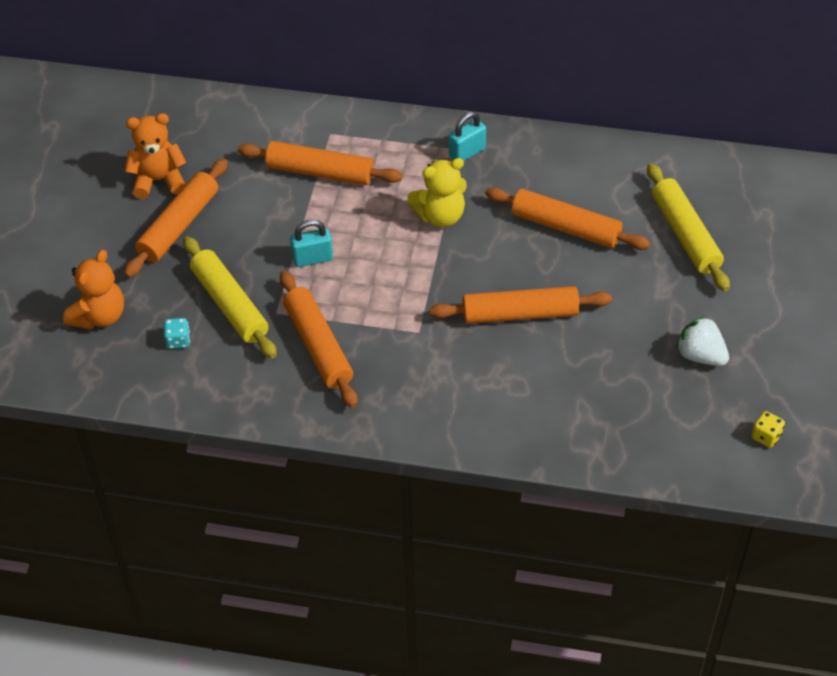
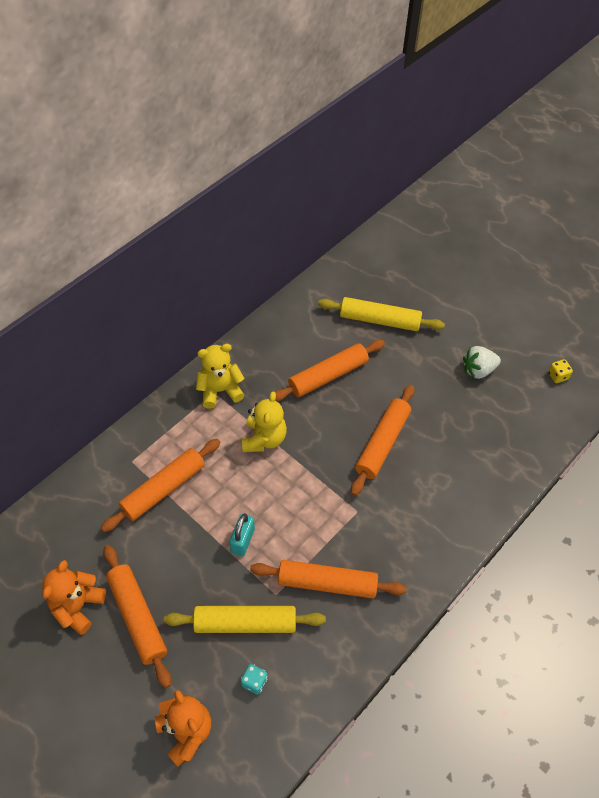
camera: 60 degrees left, 5 degrees up
(467, 152) = (220, 390): turquoise padlock -> yellow teddy bear

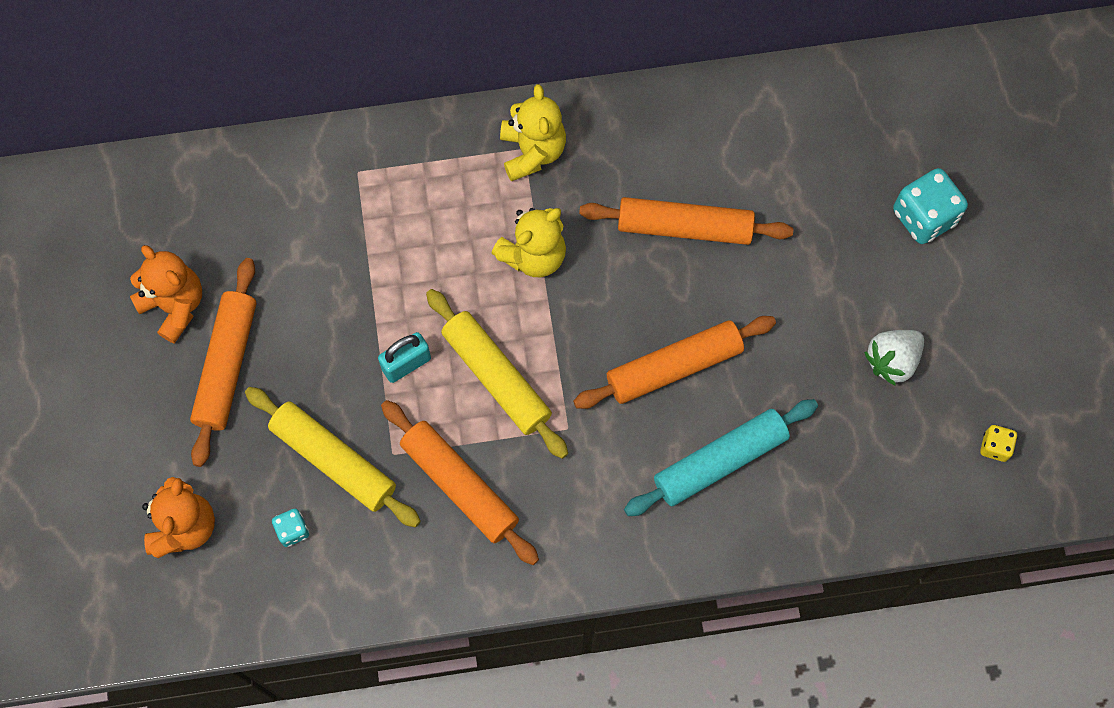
camera: 40 degrees right, 15 degrees up
(78, 606) = (175, 306): orange teddy bear -> orange teddy bear turned 75 degrees clockwise
(163, 489) = (367, 233): orange rolling pin -> none
(220, 390) = (532, 151): yellow teddy bear -> yellow teddy bear turned 60 degrees clockwise
(379, 320) = (823, 196): yellow rolling pin -> yellow rolling pin (497, 377)
(432, 300) = (924, 217): none -> turquoise dice
(445, 472) = (720, 461): none -> turquoise rolling pin
(478, 370) = (892, 360): white strawberry -> white strawberry turned 60 degrees counterclockwise

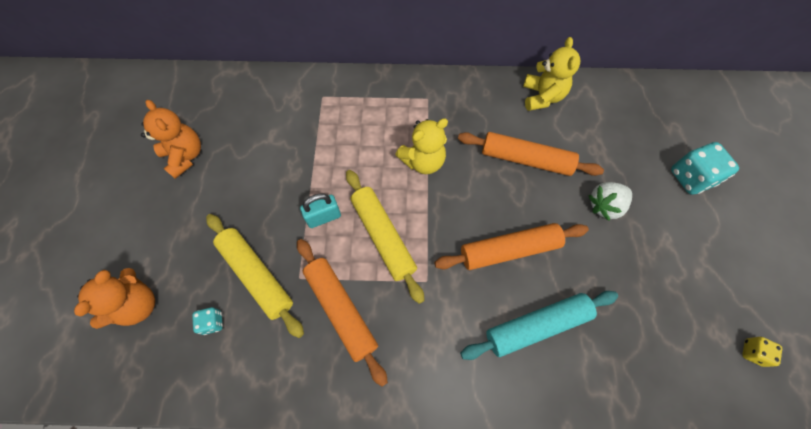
camera: 10 degrees right, 5 degrees down
(226, 365) = (205, 198): orange rolling pin -> none
(532, 151) = (433, 101): yellow teddy bear -> yellow teddy bear (542, 97)
(892, 360) = (669, 272): white strawberry -> white strawberry (604, 206)

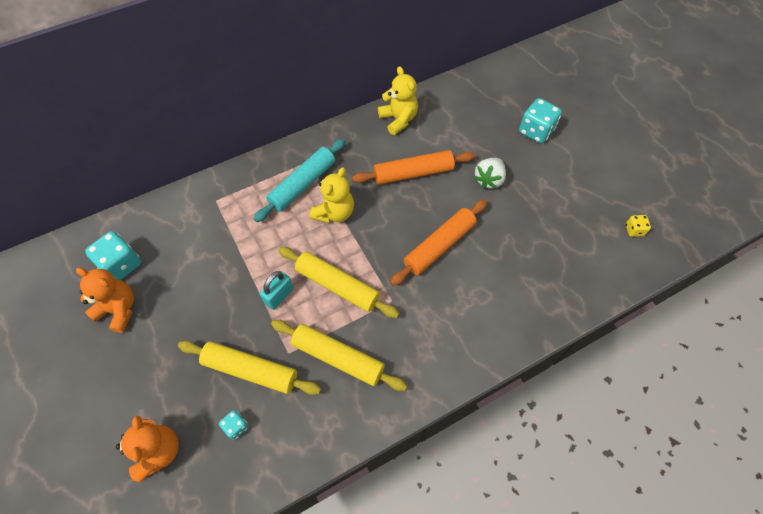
camera: 30 degrees left, 5 degrees down
(211, 116) = (121, 264): none -> turquoise dice
(341, 310) = (338, 357): orange rolling pin -> yellow rolling pin
(536, 325) = (489, 289): turquoise rolling pin -> turquoise rolling pin (302, 184)

